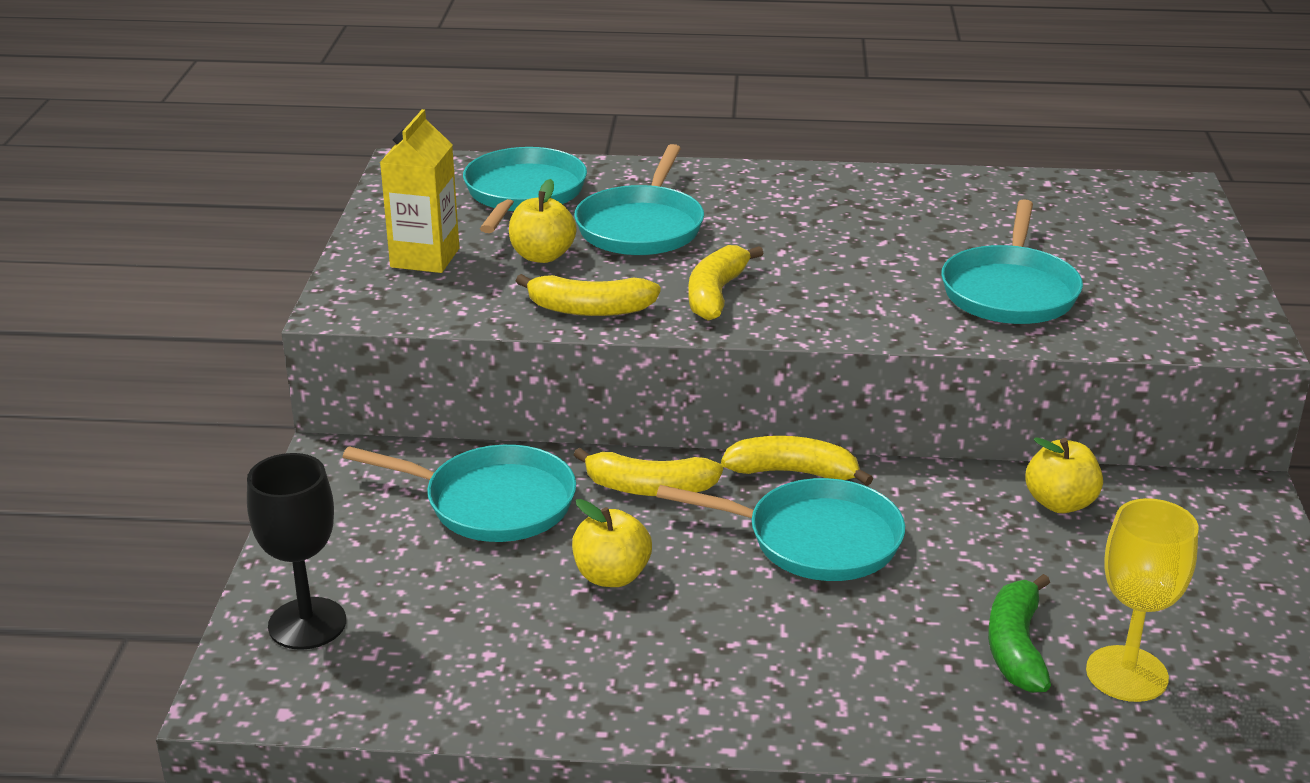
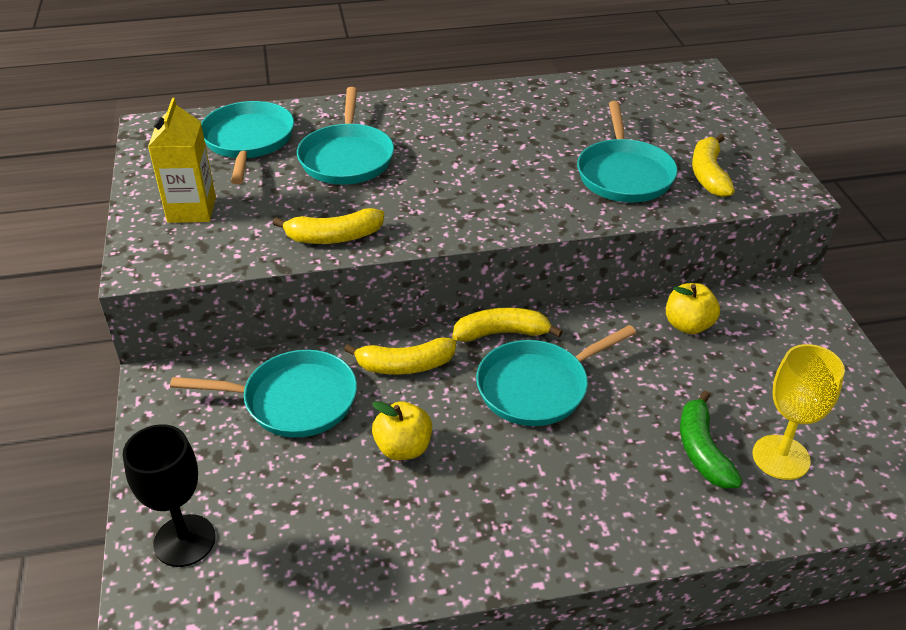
camera: 15 degrees left, 10 degrees up
(542, 256) = (282, 194): yellow apple -> none
(716, 294) = (422, 209): yellow banana -> yellow banana (708, 174)
(816, 539) = (537, 387): turquoise pan -> turquoise pan turned 150 degrees clockwise

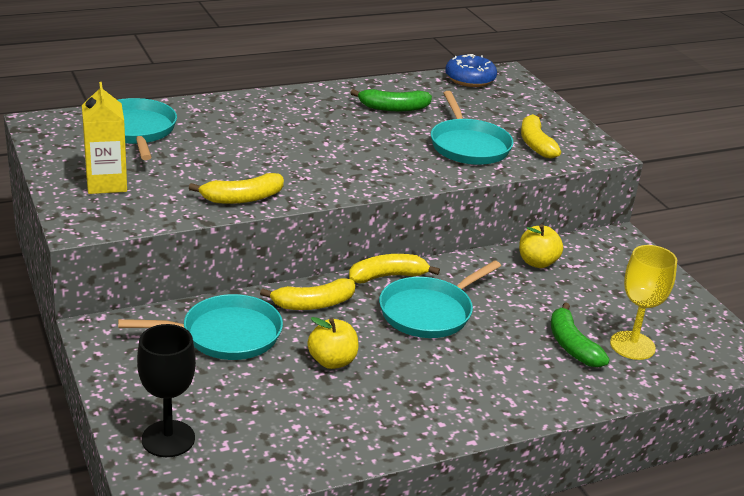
camera: 15 degrees left, 10 degrees down
(347, 158) = (230, 141): turquoise pan -> none
(549, 119) = (393, 108): none -> green banana
(652, 82) = (470, 79): none -> blue donut

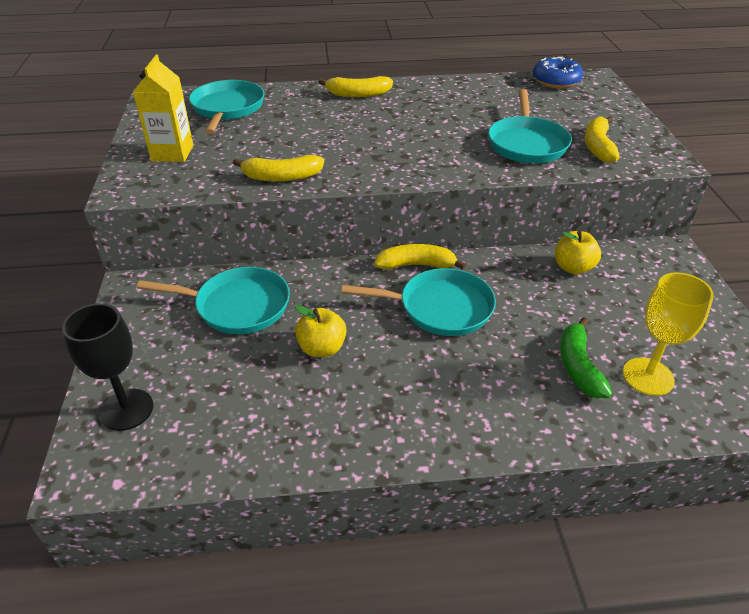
camera: 20 degrees right, 10 degrees up
(313, 304) = (333, 285): yellow banana -> yellow banana (358, 94)
(393, 108) = (469, 103): green banana -> none
(429, 312) = (440, 308): turquoise pan -> turquoise pan turned 150 degrees counterclockwise

